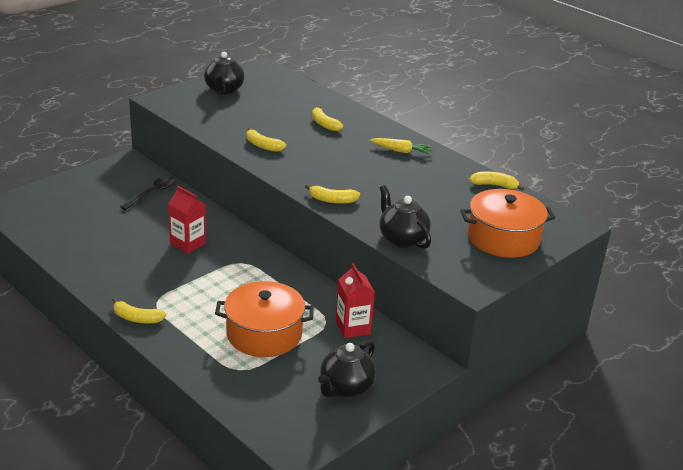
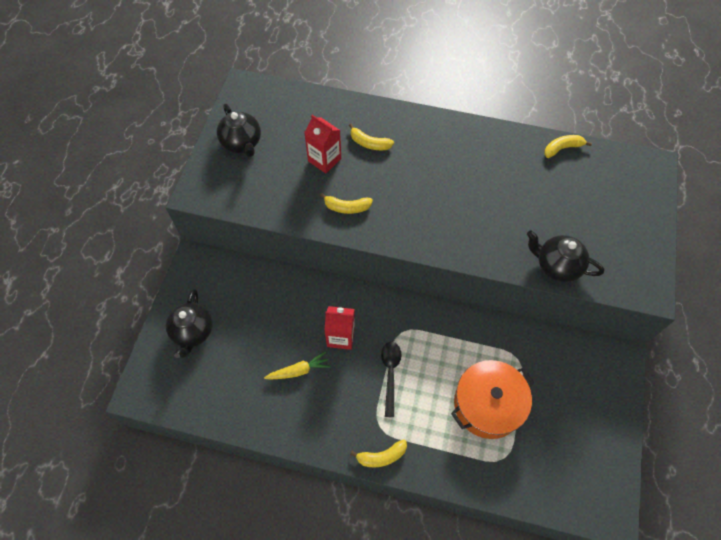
camera: 30 degrees left, 30 degrees up
(152, 193) = (255, 291): black spoon -> black spoon (390, 374)
(332, 200) = (465, 249): yellow banana -> none
(345, 388) = (589, 423): black teapot -> black teapot (193, 332)
(353, 327) = (540, 352): red carton -> red carton (324, 160)
(401, 151) = (460, 144): yellow carrot -> yellow carrot (299, 370)
(503, 238) = (621, 215): orange pot -> none

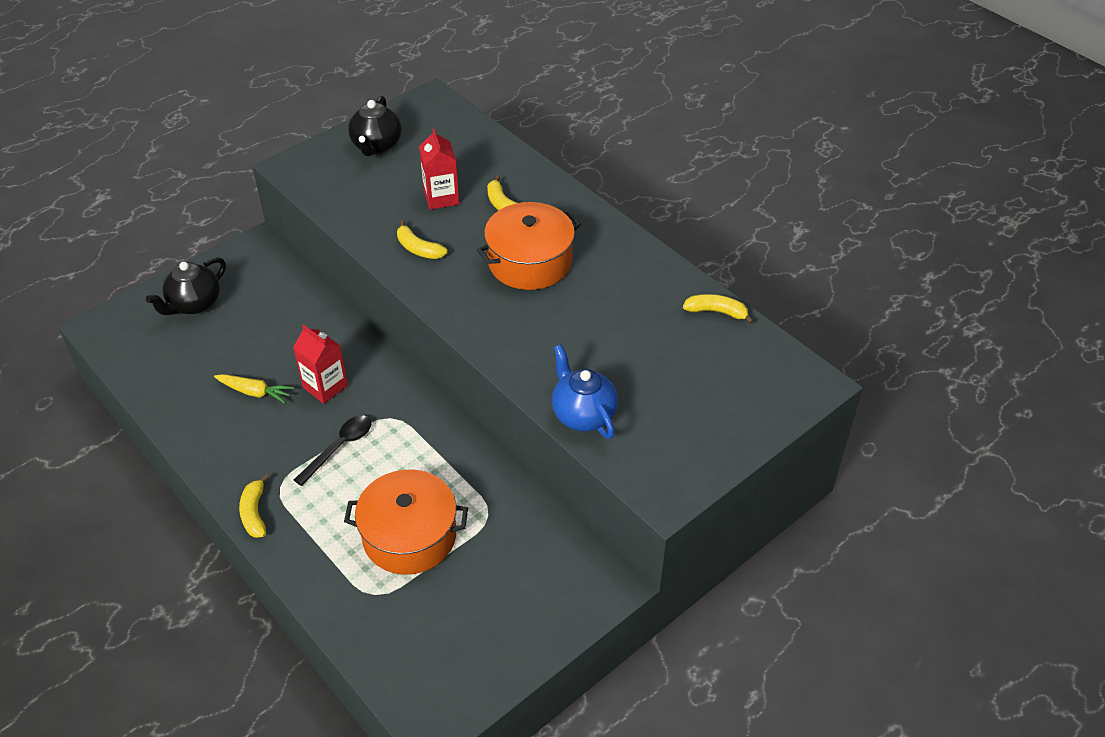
camera: 35 degrees right, 15 degrees down
(381, 456) = (254, 513): yellow banana -> yellow banana turned 60 degrees clockwise
(425, 176) = (530, 262): none -> orange pot
(557, 266) = (583, 414): black teapot -> blue teapot

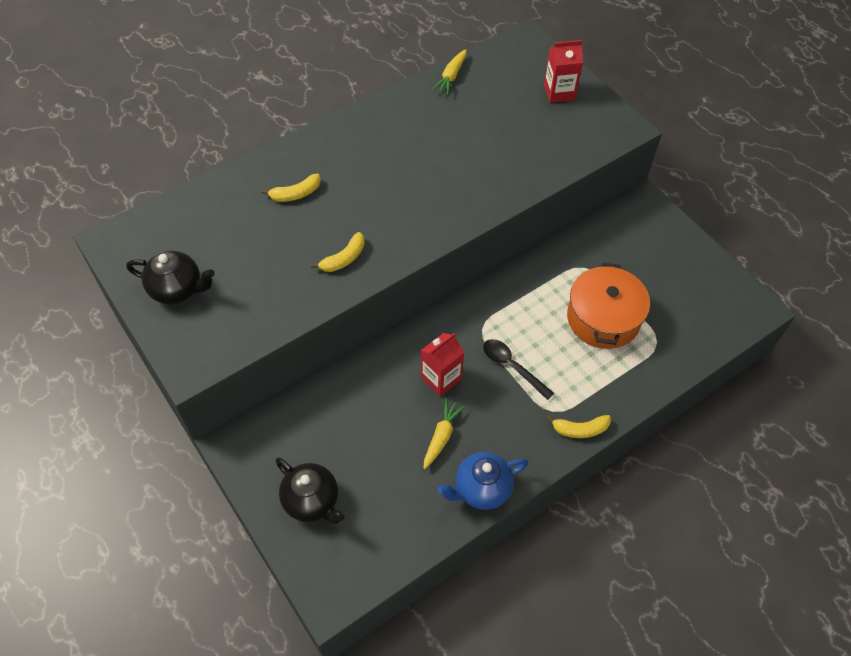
camera: 85 degrees left, 10 degrees up
(441, 197) = (274, 239): red carton -> red carton (559, 92)
(530, 262) = (376, 181): orange pot -> none
(583, 414) = (550, 163): blue teapot -> blue teapot (481, 489)
(716, 312) = (451, 77): yellow banana -> yellow carrot

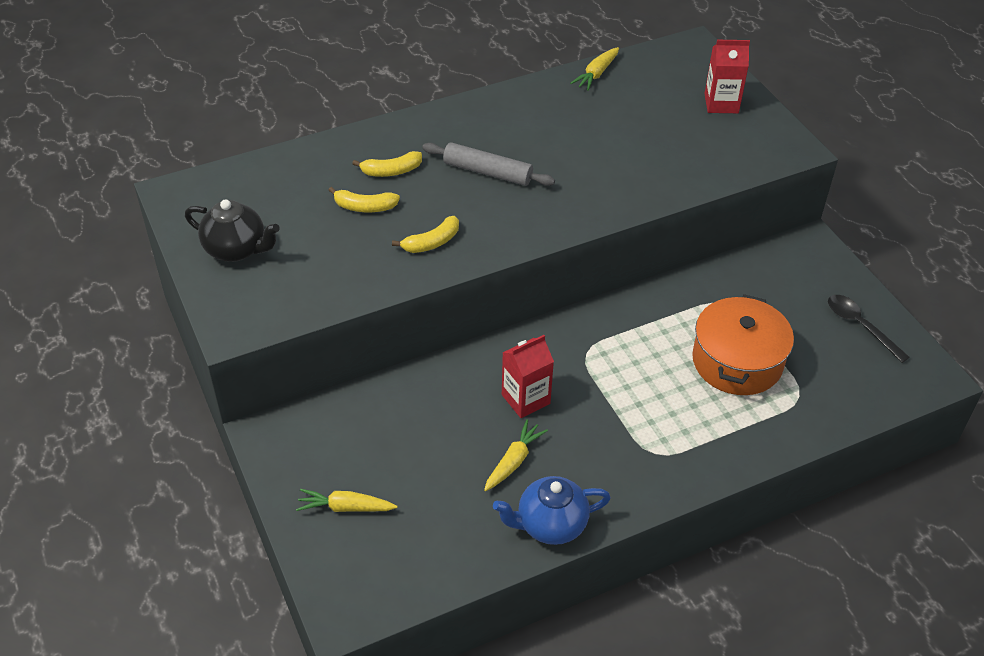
camera: 10 degrees right, 10 degrees down
(312, 501) = (345, 507): black teapot -> yellow carrot
(378, 184) = (487, 172): none -> grey rolling pin
(512, 367) = (615, 398): black spoon -> black spoon (860, 326)
(580, 429) = (685, 478): yellow banana -> yellow banana (364, 207)

